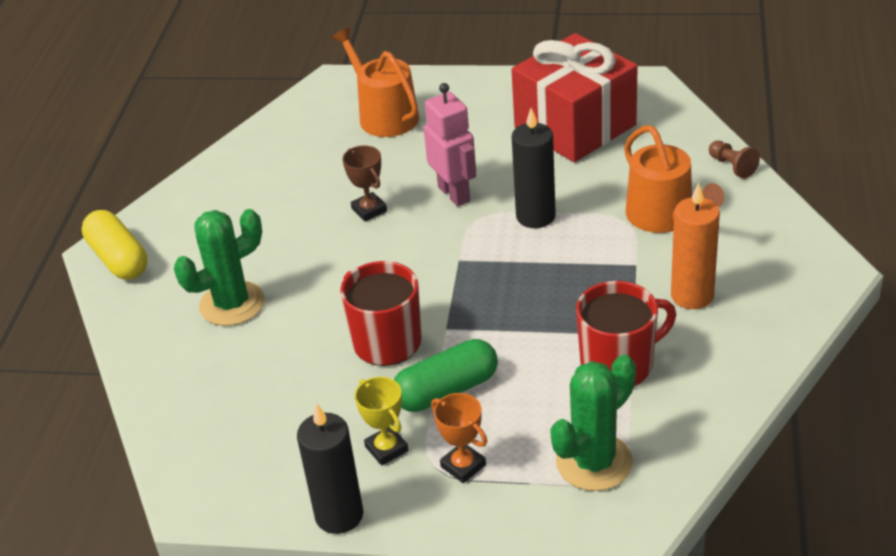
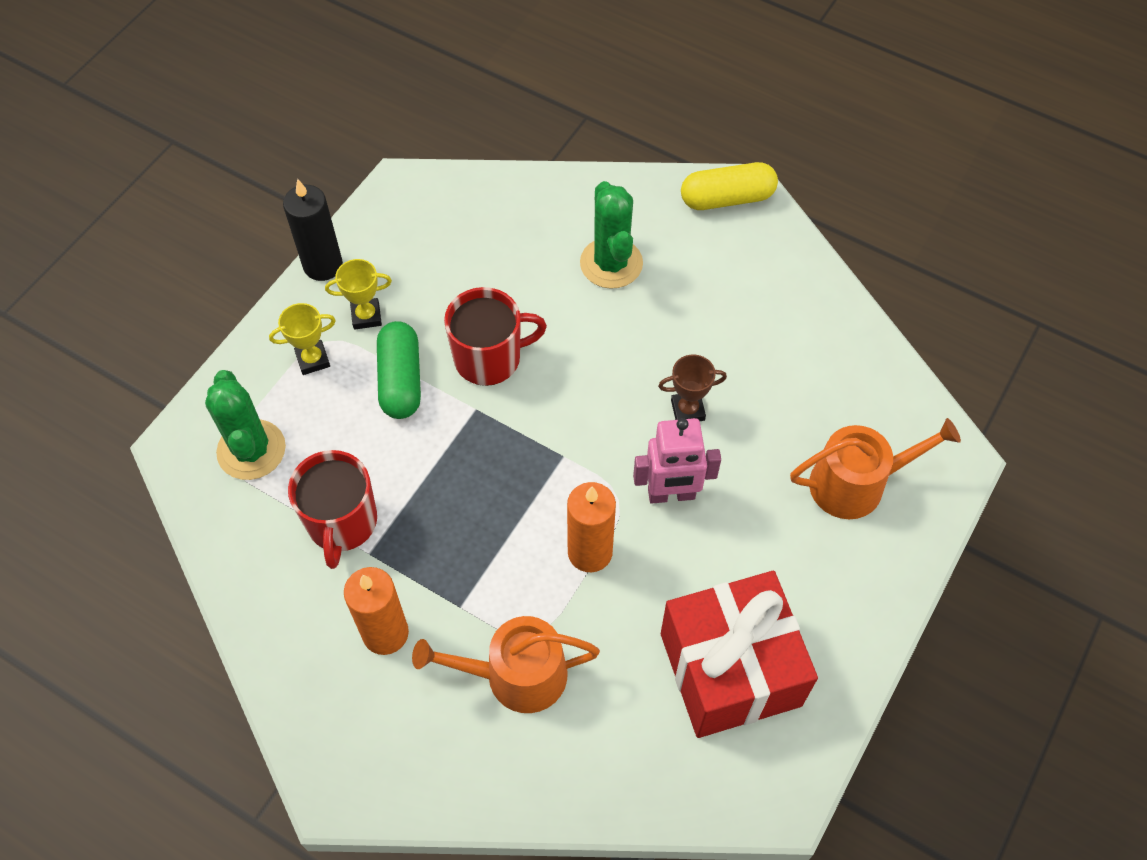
camera: 110 degrees right, 20 degrees up
(463, 466) = (313, 360): orange trophy -> yellow trophy
(535, 216) = (590, 552): black candle -> orange candle
(732, 166) = (559, 798): brown pawn -> none

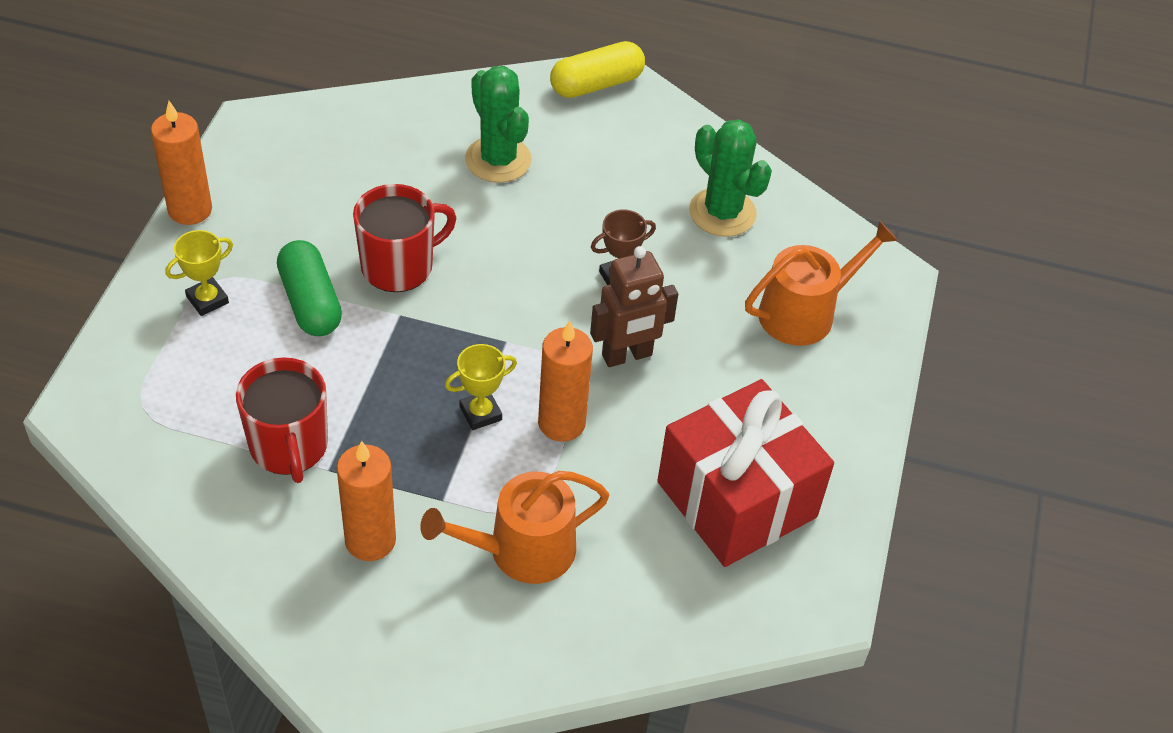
camera: 20 degrees left, 10 degrees down
(251, 450) = (166, 397): green cactus -> green cactus (722, 212)
(323, 265) = (190, 210): black candle -> orange candle
(366, 316) = (253, 249): yellow trophy -> yellow trophy (480, 413)
(671, 494) = (627, 356): pink robot -> brown robot

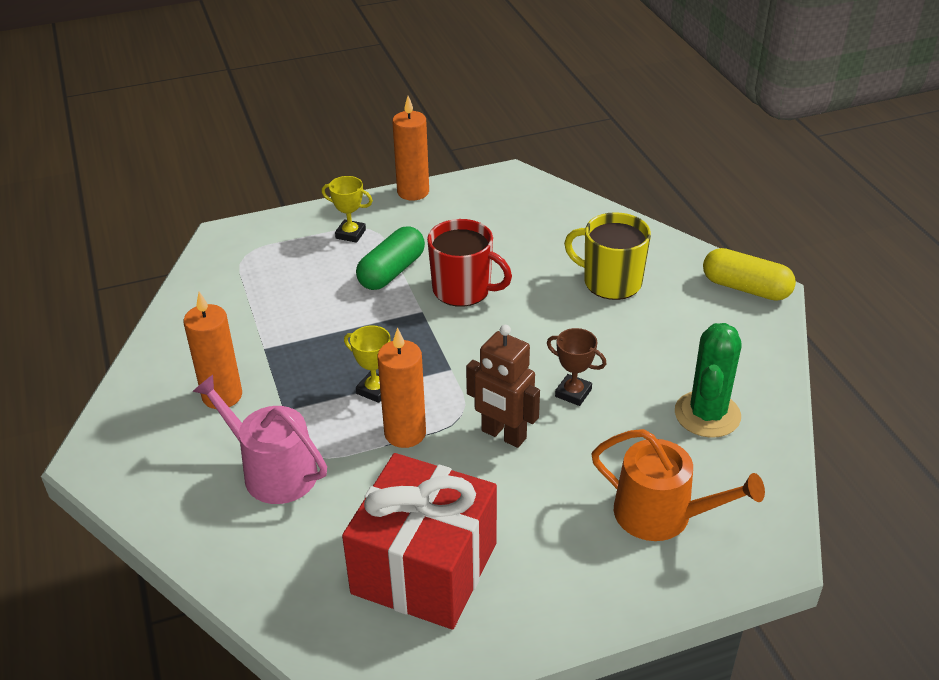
camera: 60 degrees right, 10 degrees down
(289, 446) = (267, 323): red mug -> none
(498, 160) = (611, 282): green cactus -> yellow mug
(522, 550) = (273, 471): orange watering can -> pink watering can

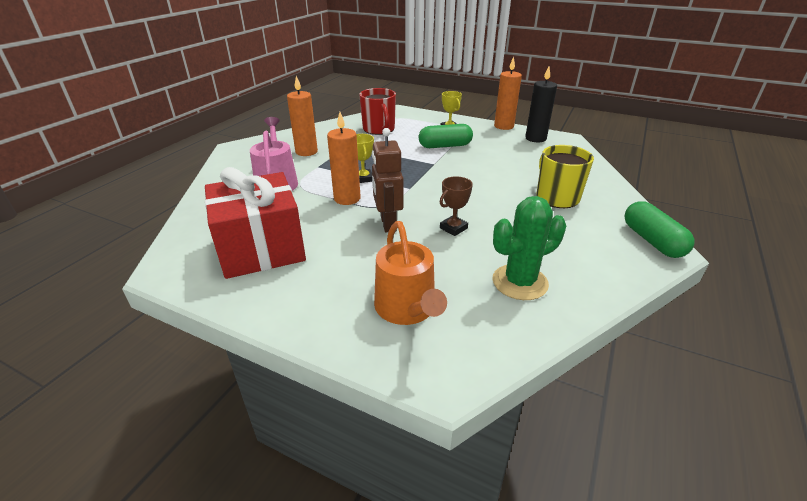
camera: 45 degrees right, 5 degrees down
(463, 290) = (467, 165): red mug -> red mug (379, 129)
(478, 195) = (535, 138): none -> black candle
(573, 393) = (453, 228): brown trophy -> brown trophy turned 60 degrees clockwise
(745, 288) = (652, 241): yellow capsule -> green capsule

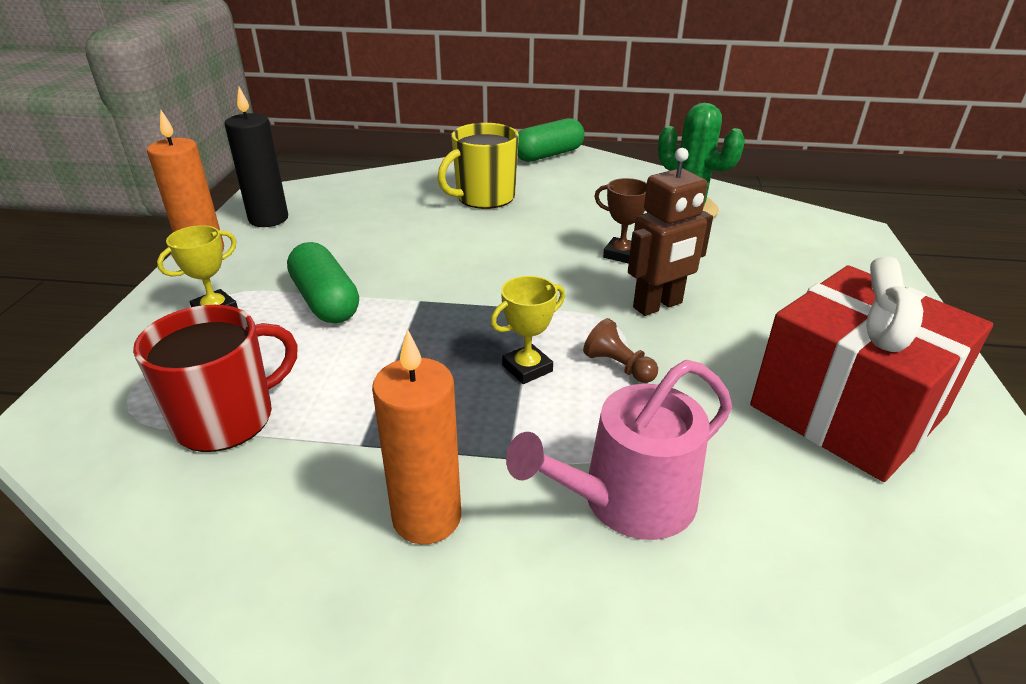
camera: 110 degrees left, 0 degrees up
(347, 198) = (618, 366): orange candle -> brown pawn
(407, 308) = (801, 259): orange watering can -> none

